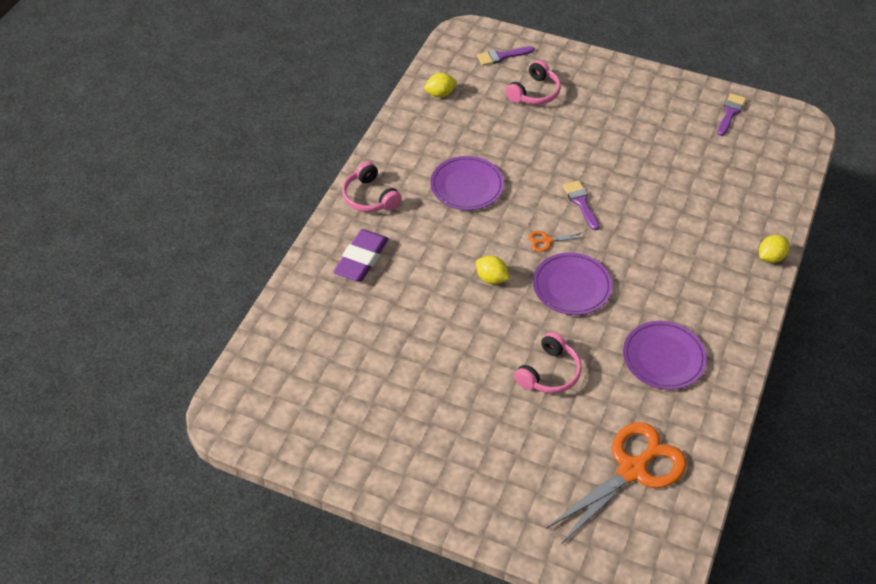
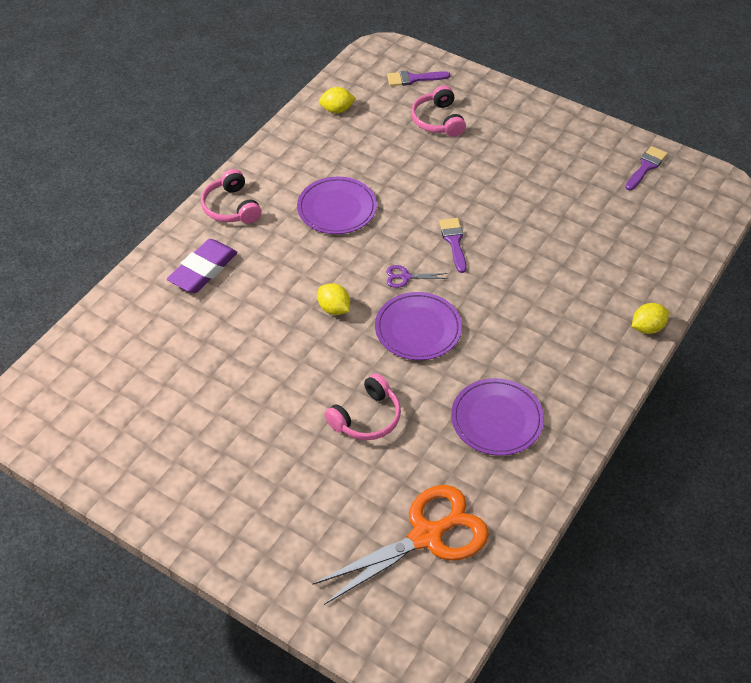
camera: 10 degrees right, 0 degrees up
(534, 93) = (438, 120): pink headphones -> pink headphones turned 120 degrees clockwise
(547, 241) = (405, 277): orange scissors -> purple scissors

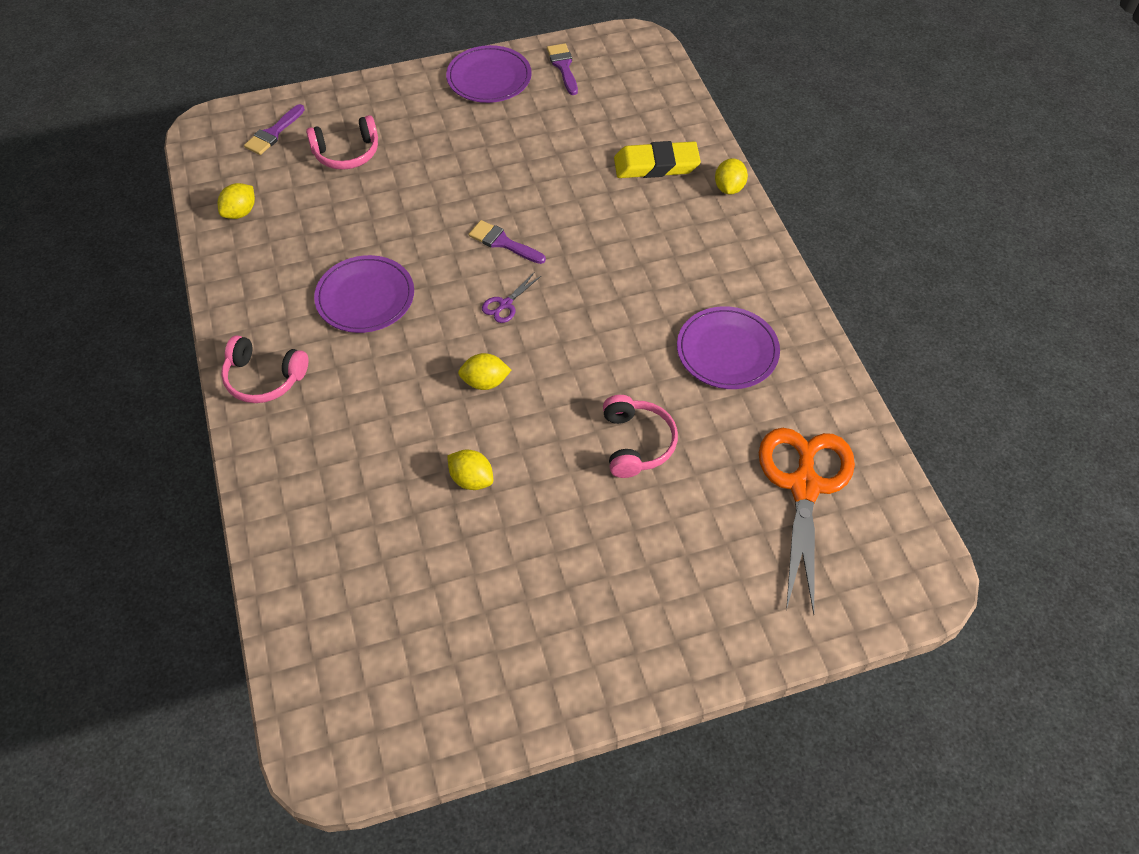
camera: 50 degrees left, 5 degrees up
(203, 270) = (320, 455): purple eraser -> none
(255, 351) = (471, 479): none -> yellow lemon
(418, 329) = (574, 336): purple plate -> purple plate (489, 78)
(438, 120) = (347, 153): pink headphones -> pink headphones turned 45 degrees counterclockwise
(618, 274) = (656, 165): none -> yellow eraser

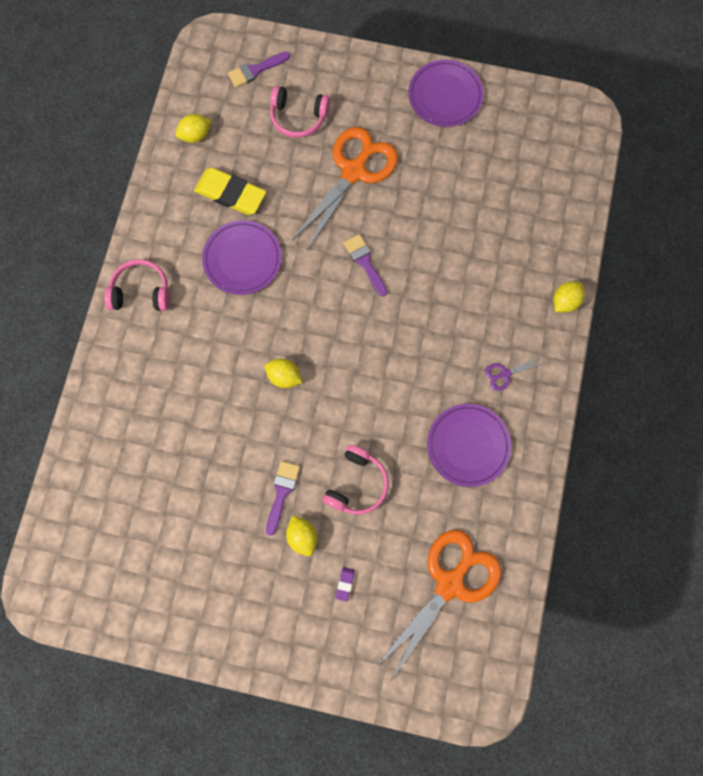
camera: 30 degrees right, 20 degrees up
(264, 378) = (141, 291): pink headphones -> pink headphones turned 135 degrees clockwise
(438, 173) = (354, 171): none -> orange scissors
(471, 479) = (232, 449): yellow lemon -> yellow lemon (302, 536)
(505, 304) = (335, 318): purple scissors -> purple scissors (505, 374)
(563, 66) = (510, 113): purple brush -> purple brush (282, 492)
(656, 165) = (522, 250): yellow eraser -> yellow eraser (230, 194)
(692, 546) = (345, 584): none -> purple eraser

